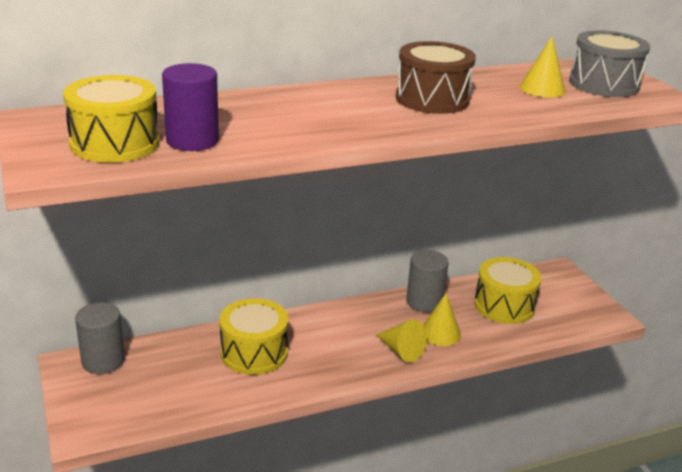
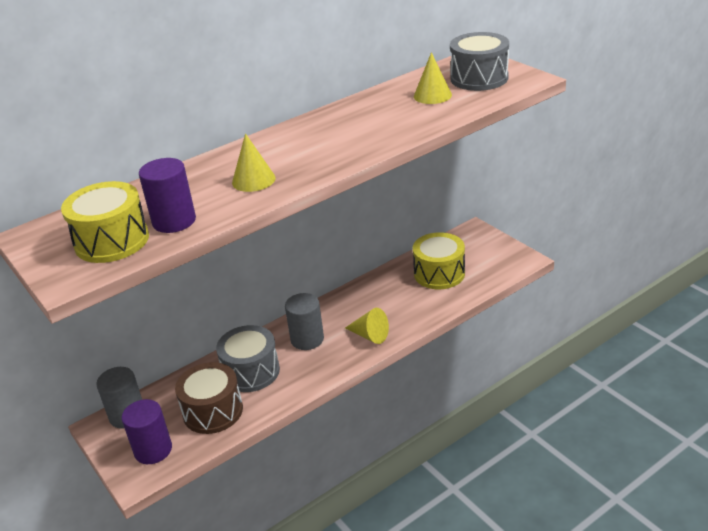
camera: 10 degrees left, 5 degrees up
(113, 406) = (153, 450): none -> purple cylinder
(254, 353) = (251, 371): yellow drum -> grey drum
(424, 302) = (374, 288): grey cylinder -> grey cylinder (307, 339)
(432, 99) = (349, 129): brown drum -> brown drum (213, 411)
(440, 333) = (396, 311): yellow cone -> yellow cone (253, 180)

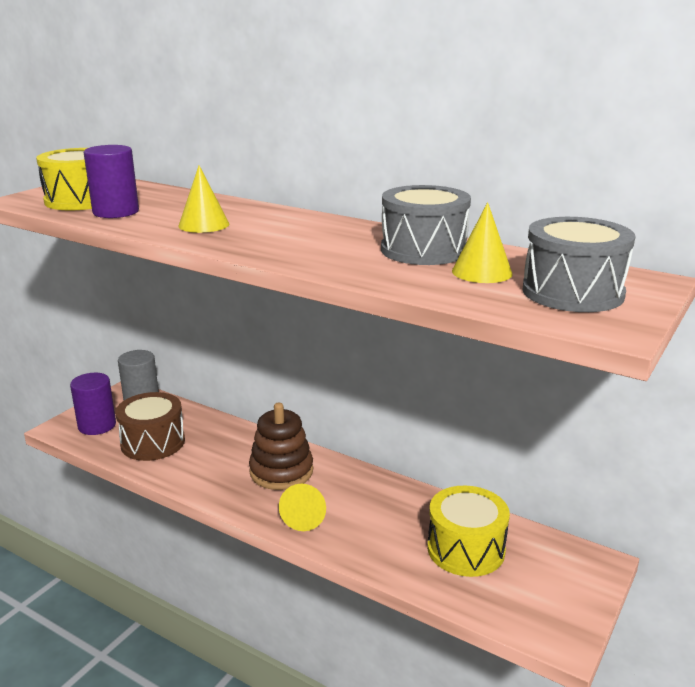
camera: 65 degrees right, 10 degrees down
(251, 371) = (216, 449): grey drum -> grey drum (423, 250)
(307, 339) = (281, 471): grey cylinder -> brown stacking toy

